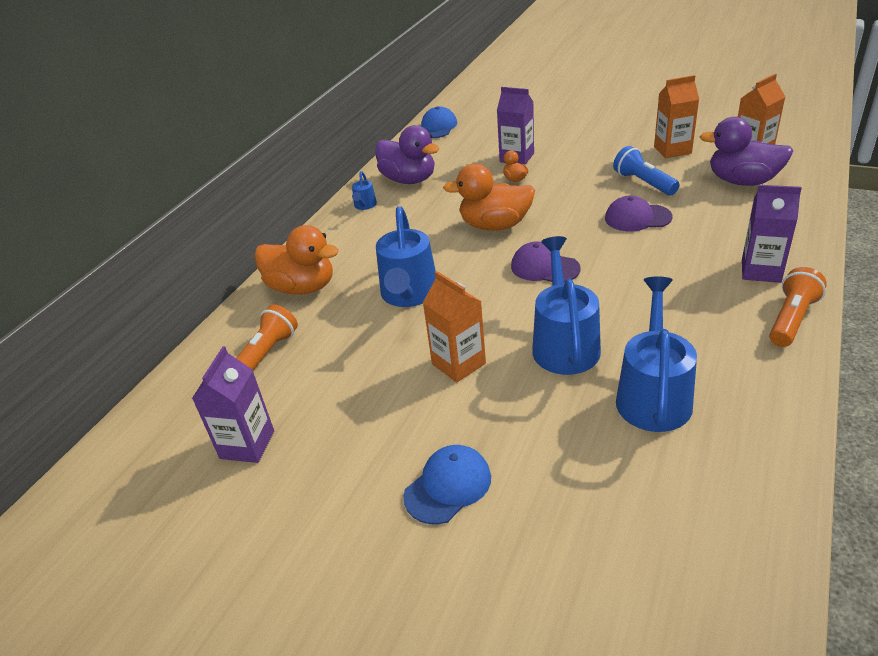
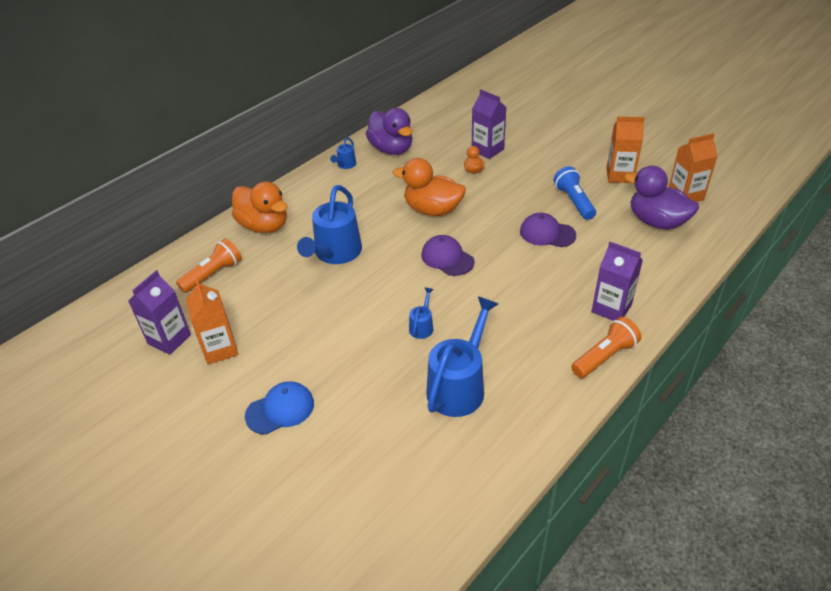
camera: 15 degrees right, 5 degrees up
(437, 127) = (442, 103): blue cap -> none
(458, 364) = (338, 320): orange carton -> orange carton (220, 349)
(564, 343) = (422, 326): blue watering can -> blue watering can, size x0.46

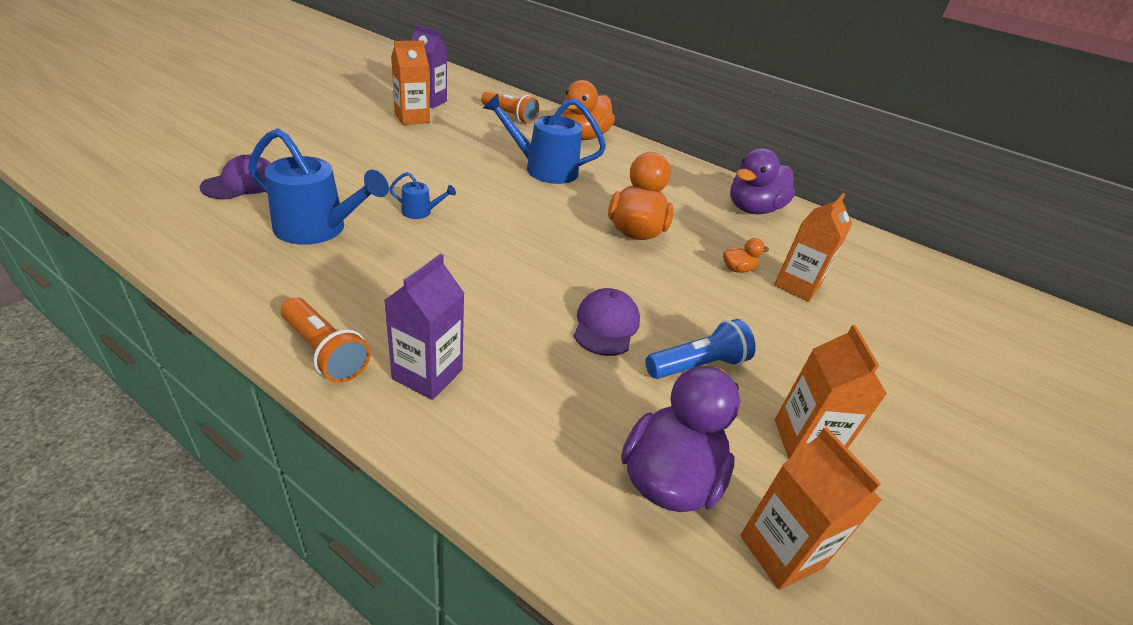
camera: 75 degrees right, 5 degrees down
(280, 409) = (328, 140): blue cap -> none
(345, 165) = (704, 179): blue watering can -> none
(447, 258) = (541, 235): purple cap -> purple cap (242, 183)
(487, 150) = (797, 286): purple carton -> orange carton

